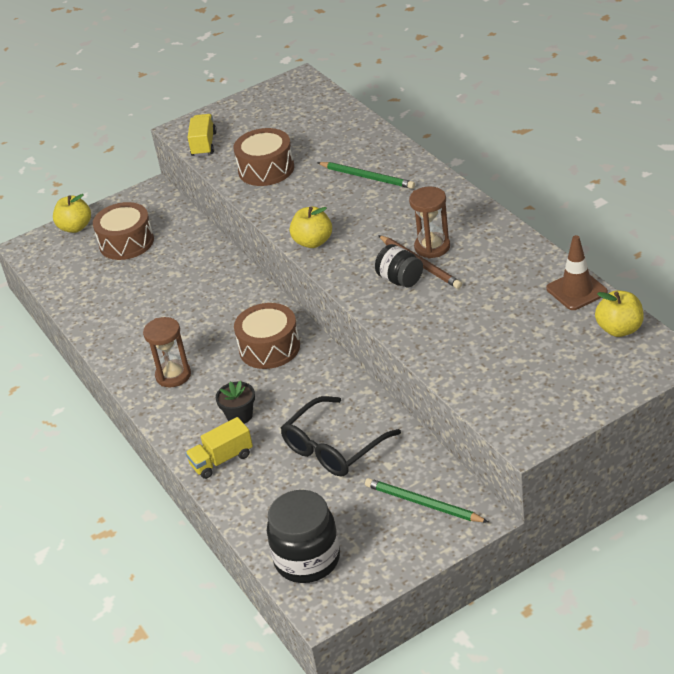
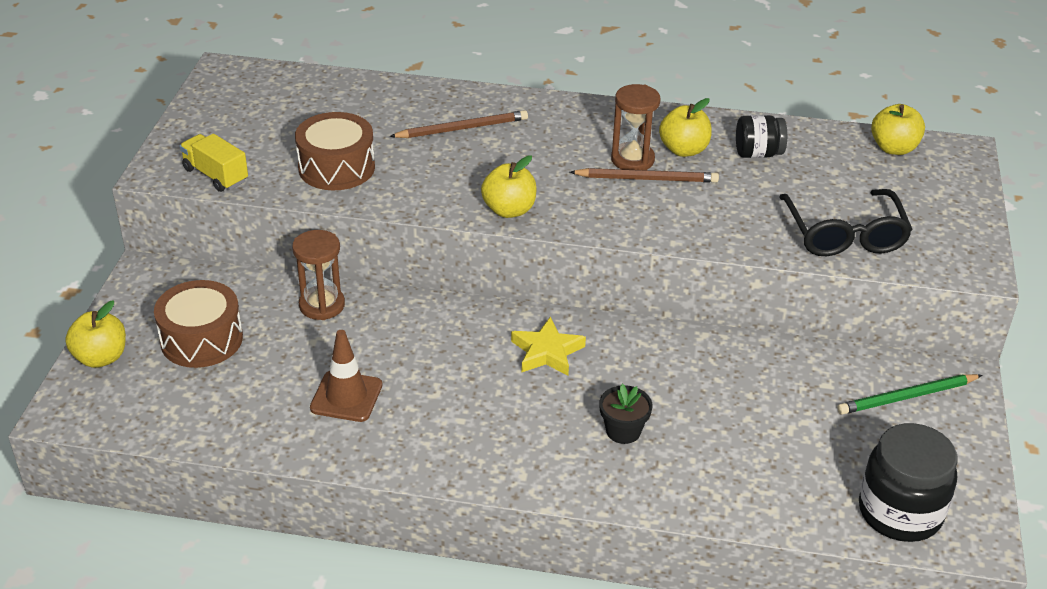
camera: 55 degrees left, 0 degrees up
(173, 375) = (488, 437): brown hourglass -> brown hourglass (322, 305)
(222, 460) = (675, 482): yellow truck -> none
(269, 348) = (547, 352): brown drum -> yellow star
(333, 448) = (758, 402): black glasses -> black glasses (844, 235)
(367, 177) = (462, 128): green pencil -> brown pencil
(400, 280) = (652, 201): black jar -> black jar (758, 153)
(474, 257) = (684, 150): none -> yellow apple
(576, 290) = (811, 135): brown traffic cone -> brown traffic cone (346, 396)

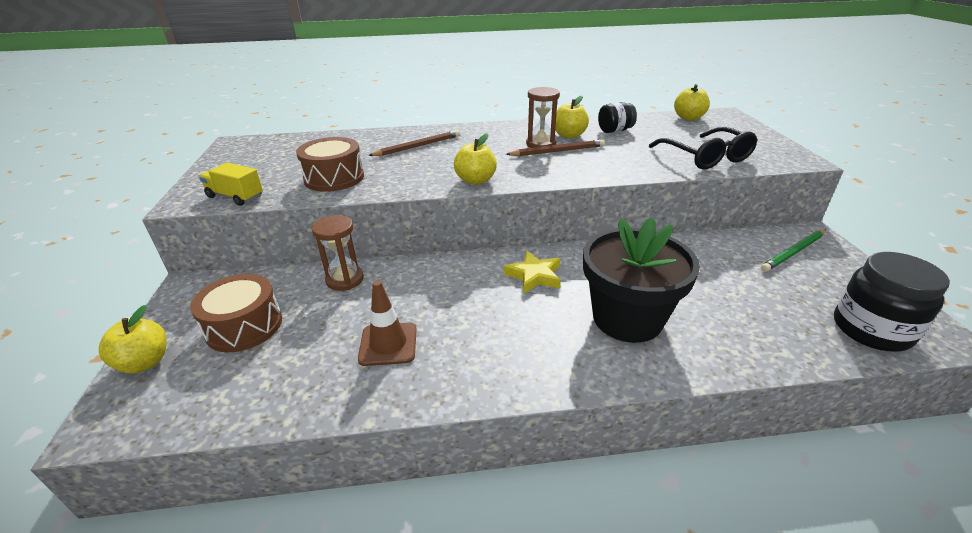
camera: 15 degrees left, 5 degrees down
(623, 431) = (627, 318): black flower pot -> black flower pot, size x2.35

